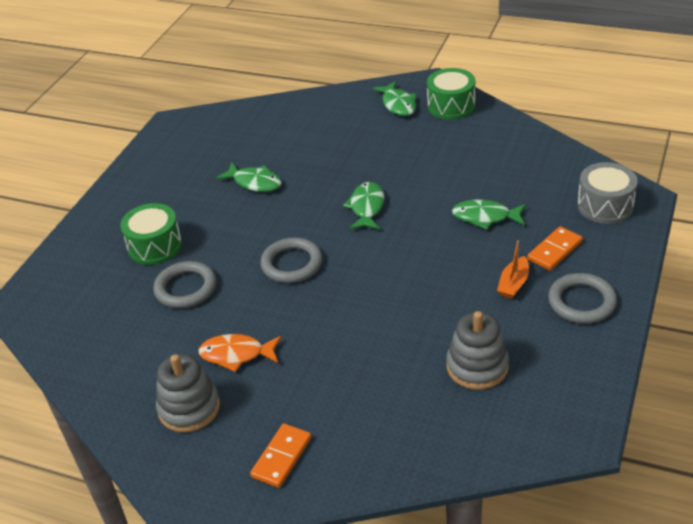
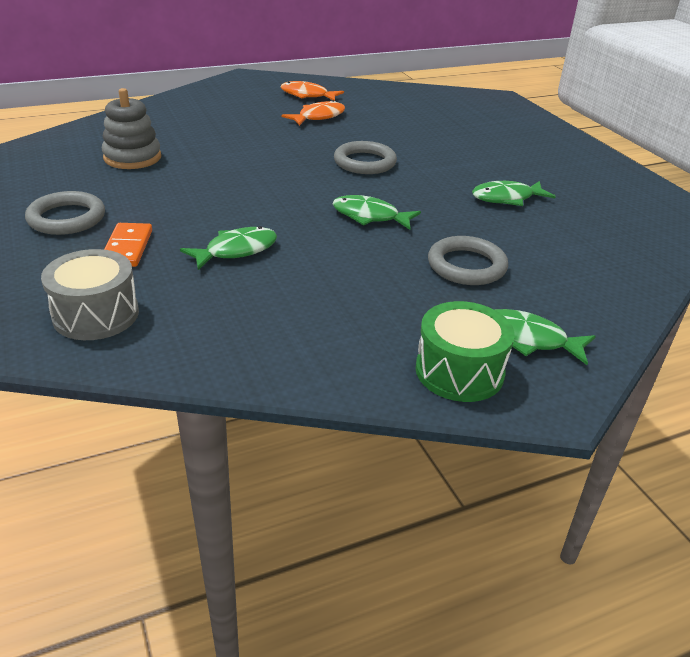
camera: 130 degrees right, 5 degrees down
(155, 246) = (485, 140): green drum -> none
(186, 288) = (414, 130): grey ring -> grey ring (466, 266)
(189, 408) = (307, 95): grey stacking toy -> orange fish
(282, 457) = (221, 96): orange domino -> none
(366, 207) = (370, 216): green fish -> green fish turned 150 degrees clockwise
(513, 284) = (148, 210): orange boat -> none

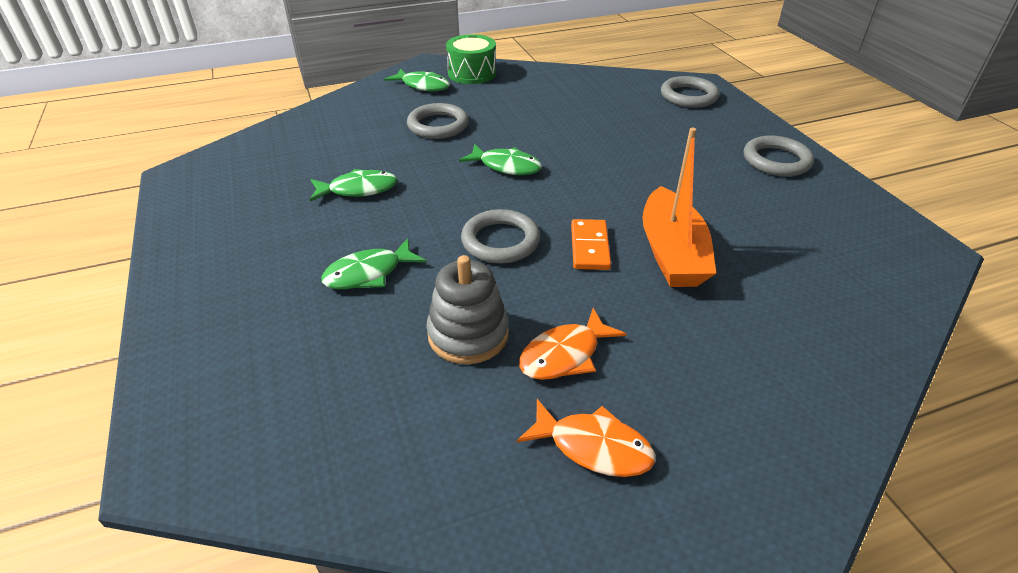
camera: 175 degrees left, 5 degrees up
(96, 314) = (688, 96): grey drum -> grey ring
(127, 248) = (703, 136): orange domino -> orange domino (589, 247)
(132, 157) = (786, 242): grey stacking toy -> grey stacking toy (468, 334)
(230, 153) = (671, 253): none -> orange boat
(236, 251) = (617, 135): green fish -> green fish (369, 273)

